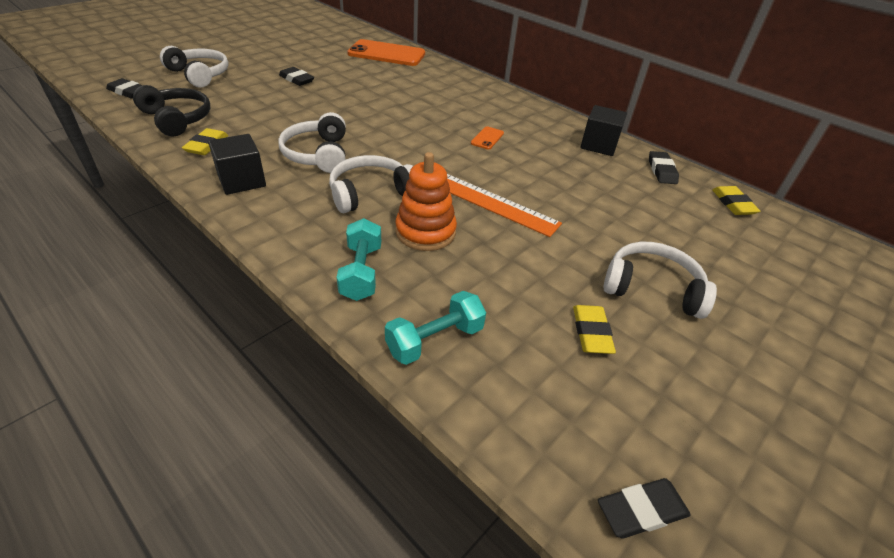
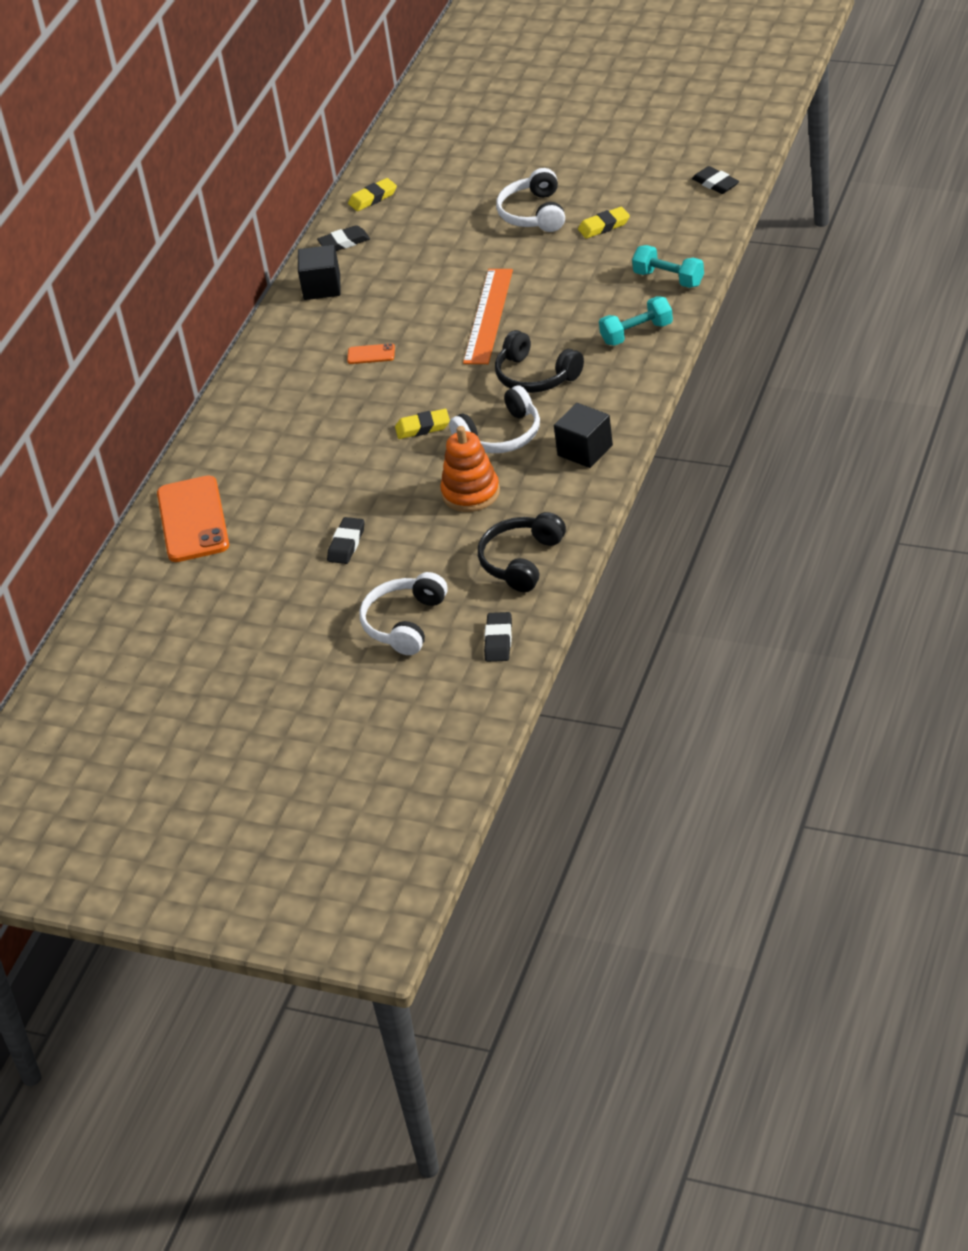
camera: 105 degrees left, 0 degrees up
(206, 145) = (550, 507): yellow eraser -> yellow eraser (423, 427)
(370, 193) = (535, 376): white headphones -> black headphones
(425, 232) = (562, 327): orange stacking toy -> orange stacking toy (471, 493)

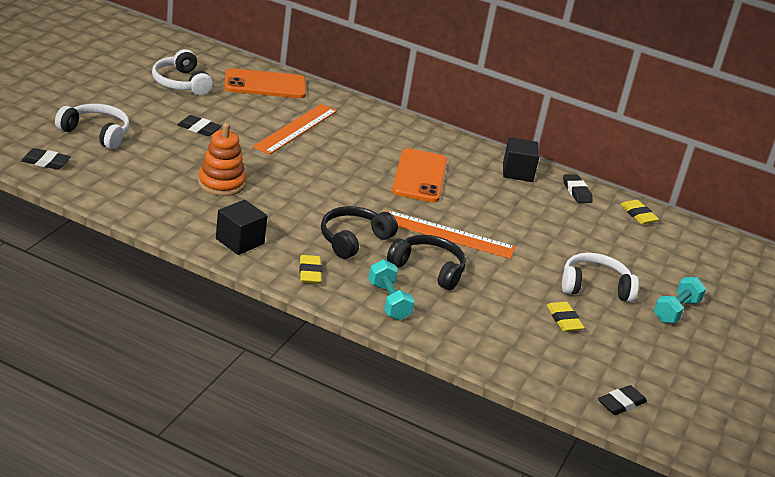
camera: 85 degrees right, 10 degrees down
(304, 467) = (296, 129): none -> orange ruler
(371, 354) = (419, 176): orange phone -> orange phone, size x2.30
(423, 427) = (314, 180): yellow eraser -> yellow eraser (310, 272)
(501, 435) = (284, 209): white headphones -> white headphones (181, 83)
(521, 561) = (125, 188): black headphones -> black headphones (428, 269)
(669, 279) = (466, 337): turquoise dumbbell -> turquoise dumbbell (676, 311)

